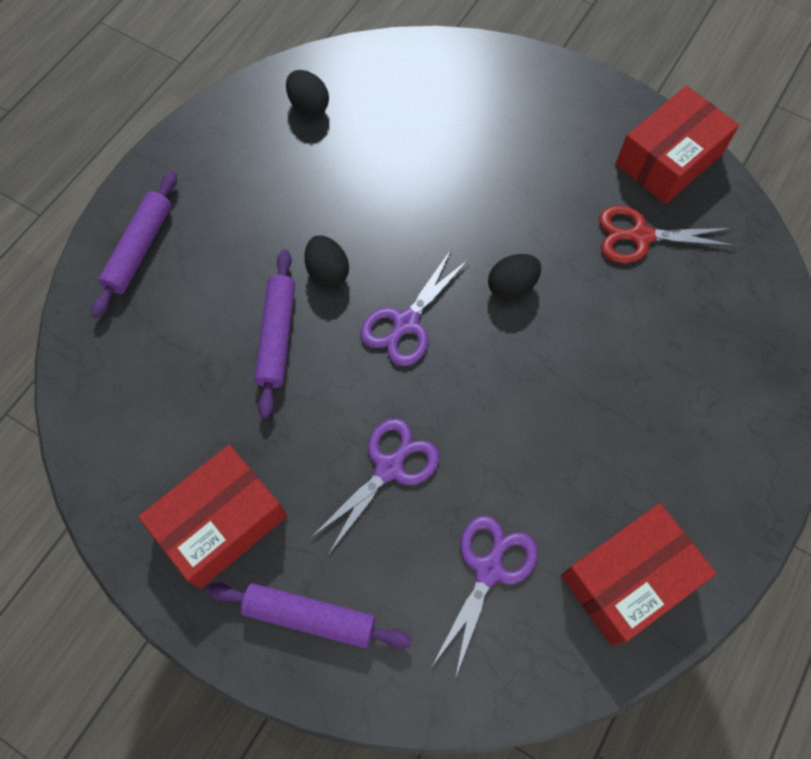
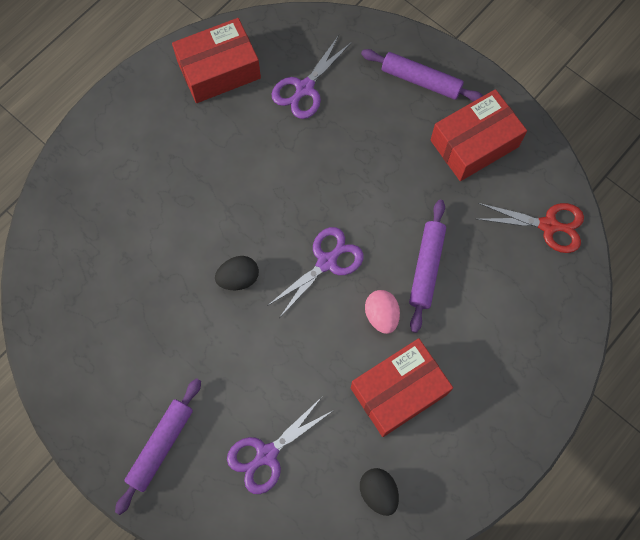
camera: 170 degrees left, 5 degrees up
(140, 249) = (534, 363): purple rolling pin -> purple rolling pin (160, 446)
(328, 272) = (381, 315): black egg -> pink egg
(389, 468) = (357, 159): purple scissors -> purple scissors (267, 454)
(640, 236) = (122, 305): red scissors -> red scissors (548, 225)
(669, 159) = (70, 374): red box -> red box (398, 391)

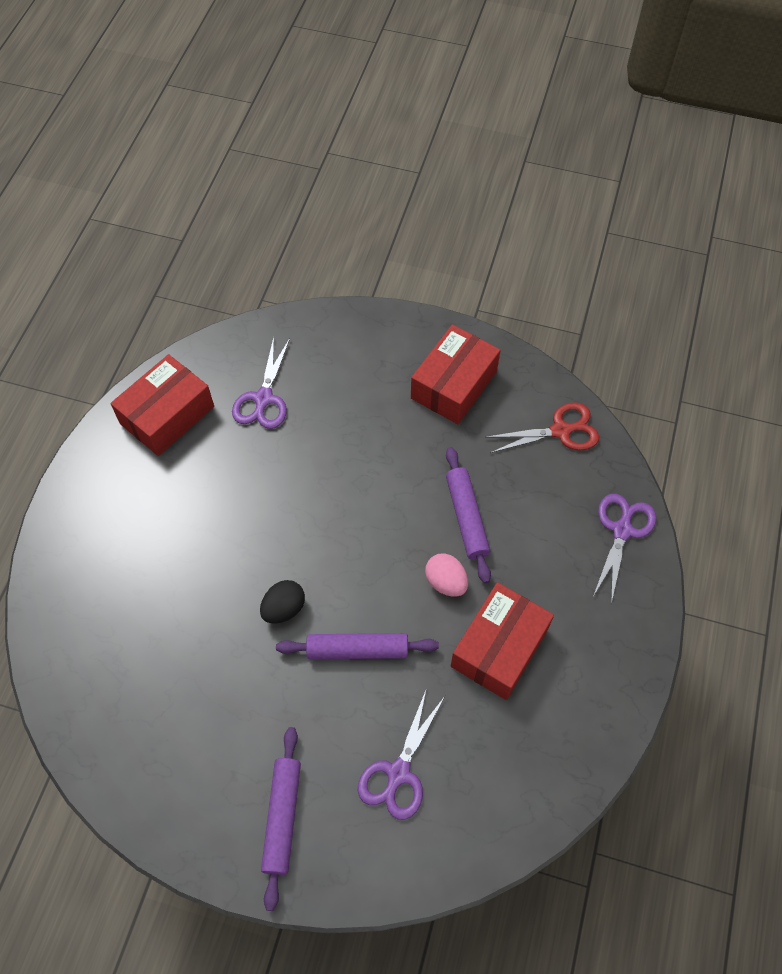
camera: 25 degrees left, 10 degrees down
(326, 262) = (366, 554): purple scissors -> purple scissors (622, 530)
(378, 492) = (529, 757): black egg -> none
(421, 81) = (374, 348): purple rolling pin -> purple rolling pin (357, 650)

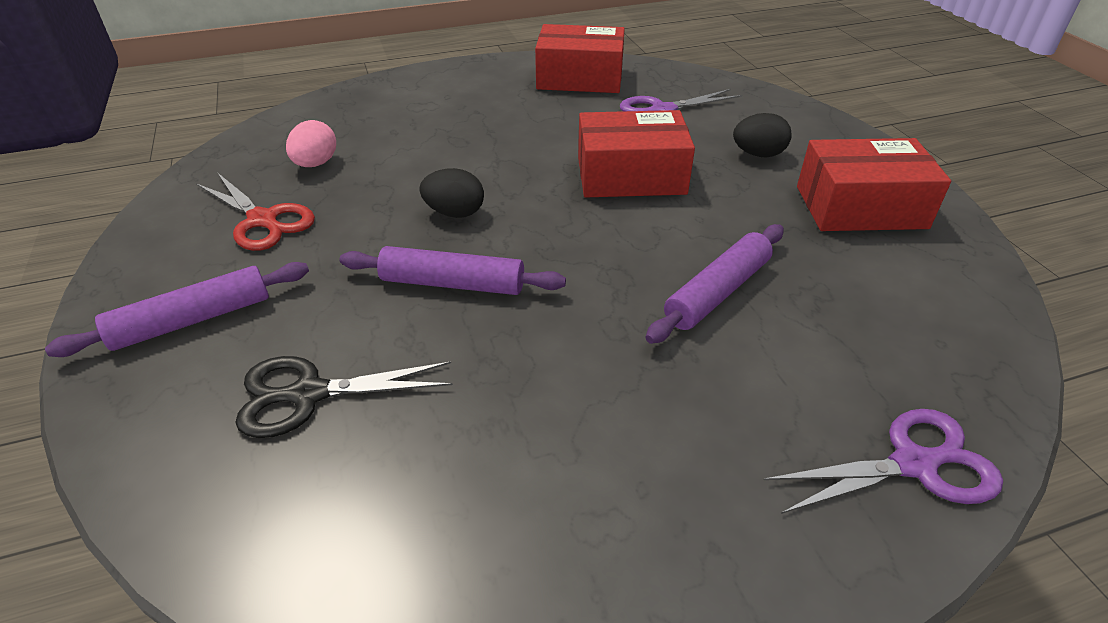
camera: 55 degrees right, 20 degrees down
(357, 650) = (453, 284): purple rolling pin -> purple rolling pin turned 45 degrees counterclockwise
(362, 388) = (758, 154): none -> black egg
(398, 773) = (309, 394): purple scissors -> black scissors
(446, 582) = (613, 314): pink egg -> pink egg (316, 164)
(499, 647) = (574, 410): red box -> red box (631, 175)
(560, 431) = (950, 318): red scissors -> red scissors (262, 220)

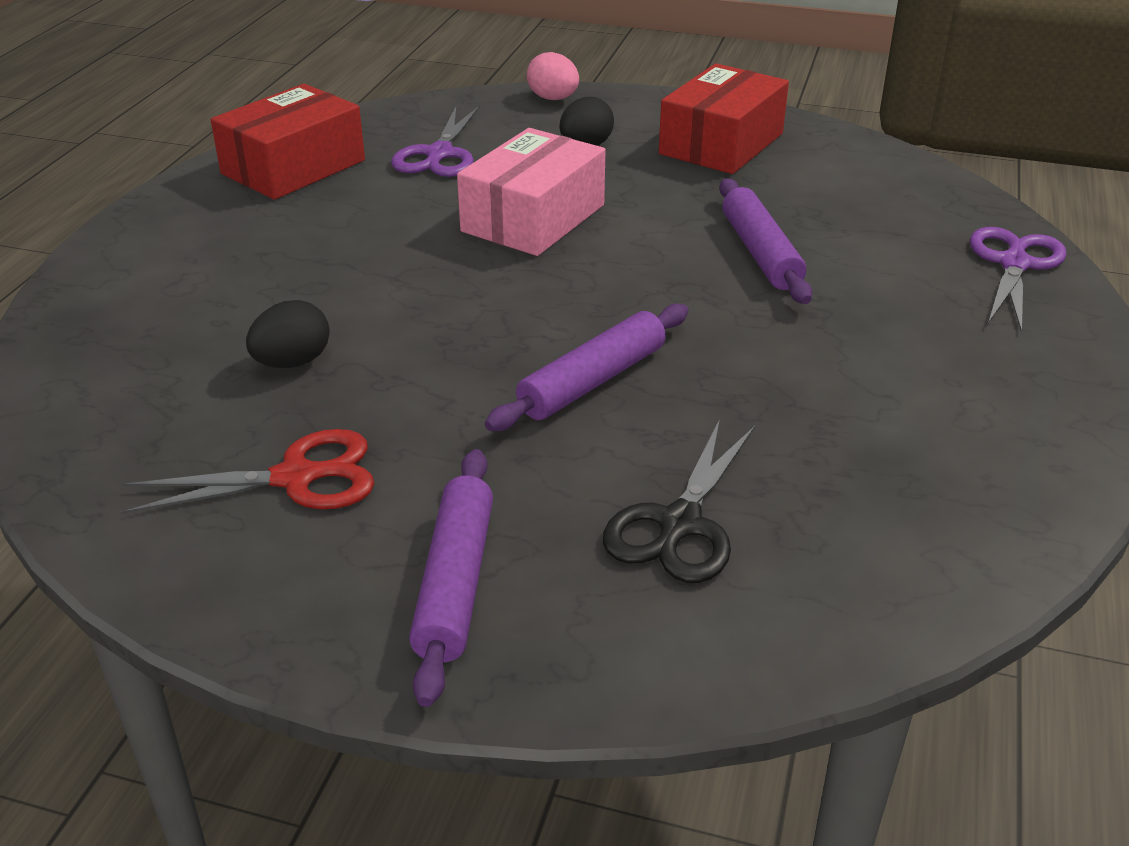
camera: 55 degrees left, 5 degrees down
(316, 164) = (212, 401): pink egg -> pink egg (553, 99)
(455, 213) = (464, 338): black egg -> black egg (292, 362)
(631, 175) = (533, 218): red box -> pink box

